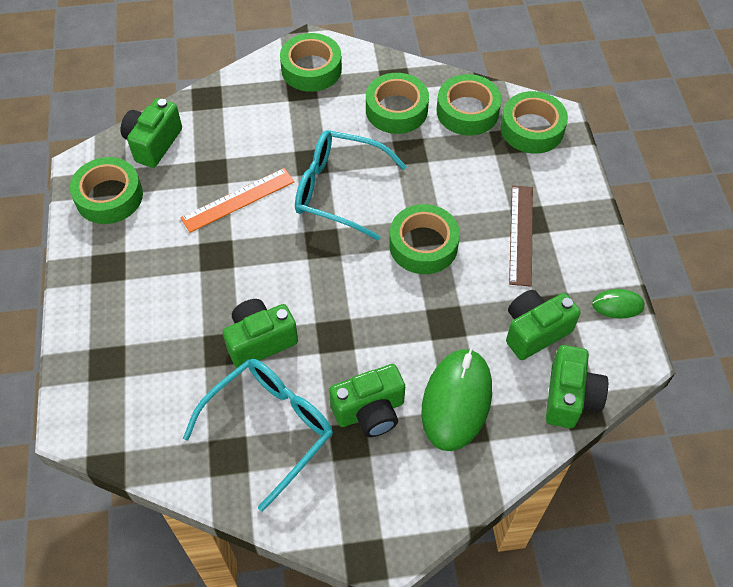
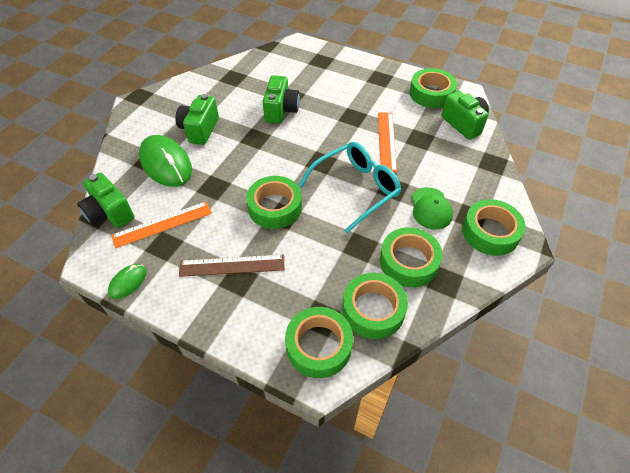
camera: 125 degrees right, 5 degrees down
(270, 427) = (231, 94): turquoise glasses -> none
(316, 120) = (431, 208): none -> green cap
(521, 234) = (232, 265): brown ruler -> brown ruler turned 45 degrees counterclockwise
(534, 331) = (162, 224): green camera -> orange ruler

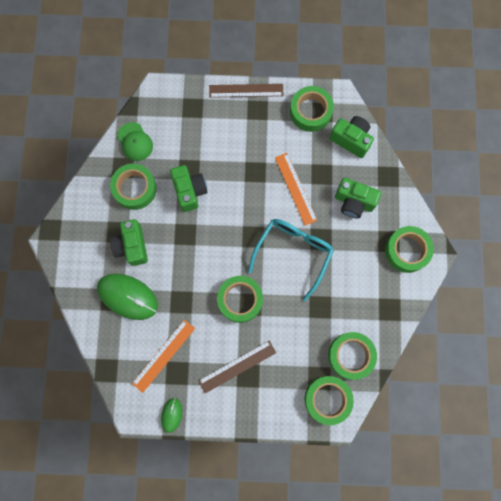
camera: 25 degrees left, 25 degrees up
(109, 213) = (115, 364): green camera -> green camera (353, 202)
(376, 64) = (246, 90): none -> brown ruler
(408, 262) = (359, 304): green tape -> green tape (135, 188)
(431, 208) = (357, 247): green cap -> green cap (135, 142)

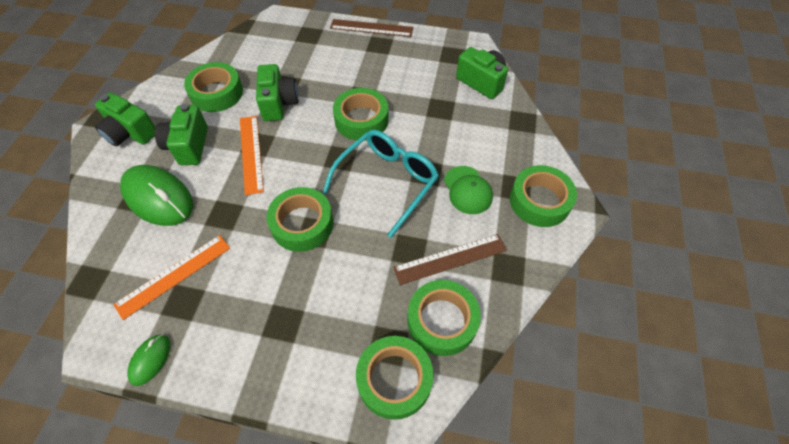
camera: 10 degrees right, 20 degrees down
(135, 142) = (235, 54): green cap -> green cap (467, 190)
(237, 366) = (271, 307): brown ruler -> brown ruler (450, 259)
(295, 188) = (406, 118): orange ruler -> orange ruler (251, 153)
(310, 112) = (439, 53): green tape -> green tape (361, 120)
(353, 202) = (475, 140): green camera -> green camera (130, 133)

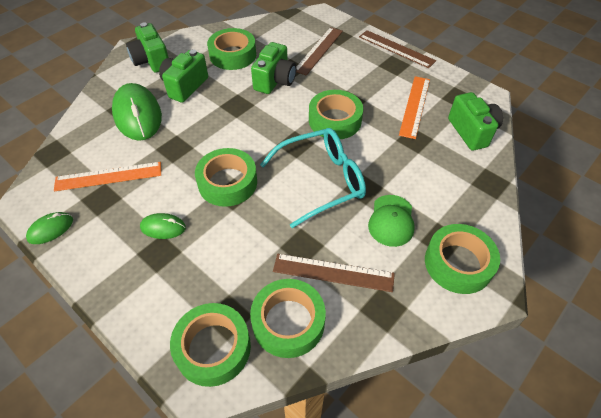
camera: 30 degrees right, 5 degrees down
(251, 153) = (226, 111): orange ruler -> orange ruler (415, 106)
(270, 297) = (163, 227): none -> green mouse
(300, 56) = (318, 50): none -> brown ruler

